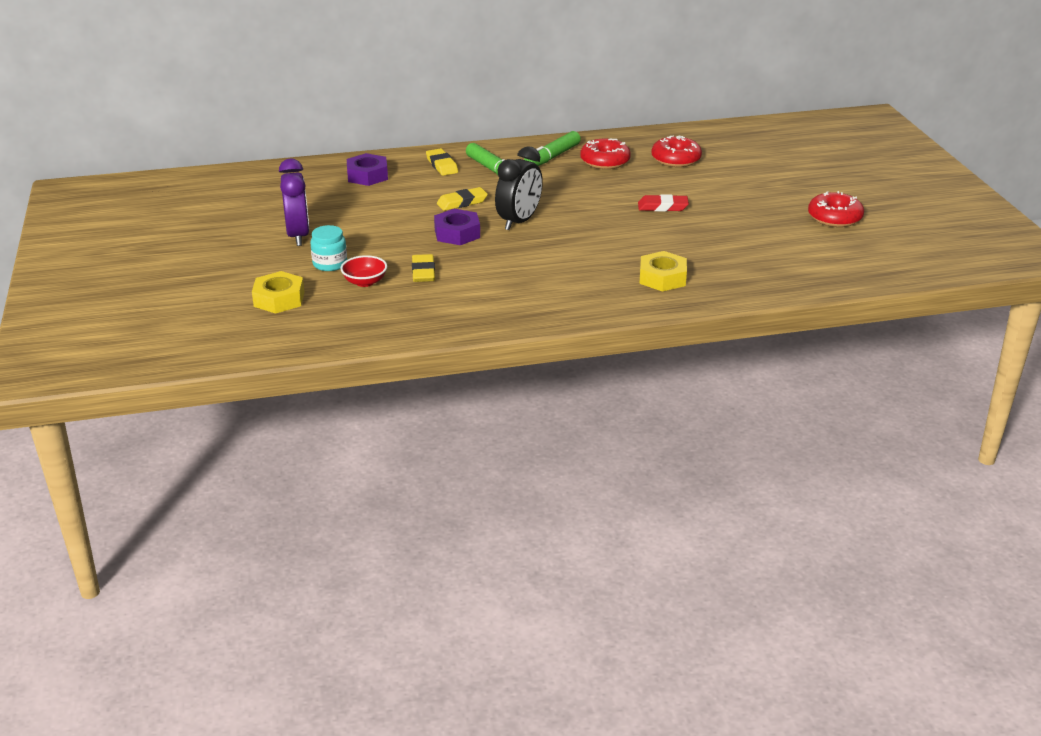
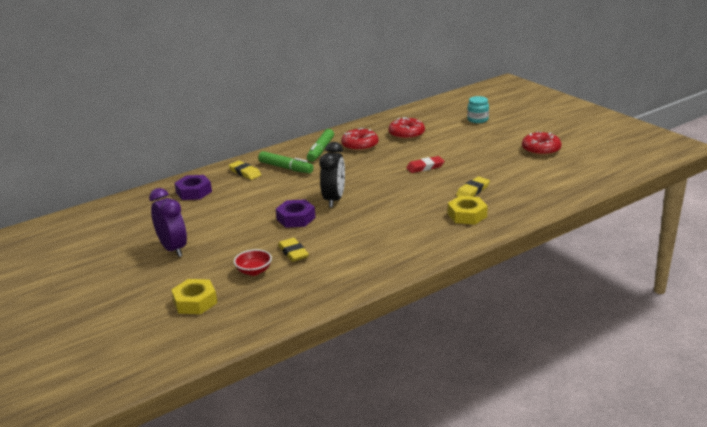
camera: 20 degrees left, 5 degrees down
(330, 264) = (215, 264): turquoise jar -> turquoise jar (477, 120)
(462, 202) = (281, 195): yellow eraser -> yellow eraser (473, 191)

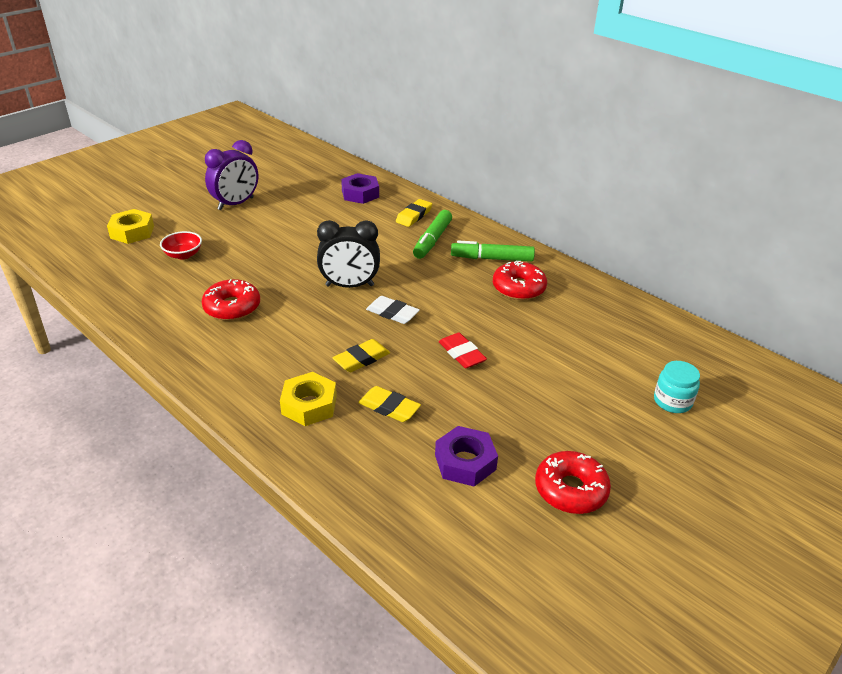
camera: 75 degrees right, 10 degrees up
(293, 252) = (219, 273): yellow eraser -> yellow eraser (361, 359)
(296, 218) = (299, 264): purple nut -> purple nut (465, 462)
(374, 186) = (392, 313): none -> white eraser
(406, 134) = (575, 326): red donut -> red donut (232, 307)

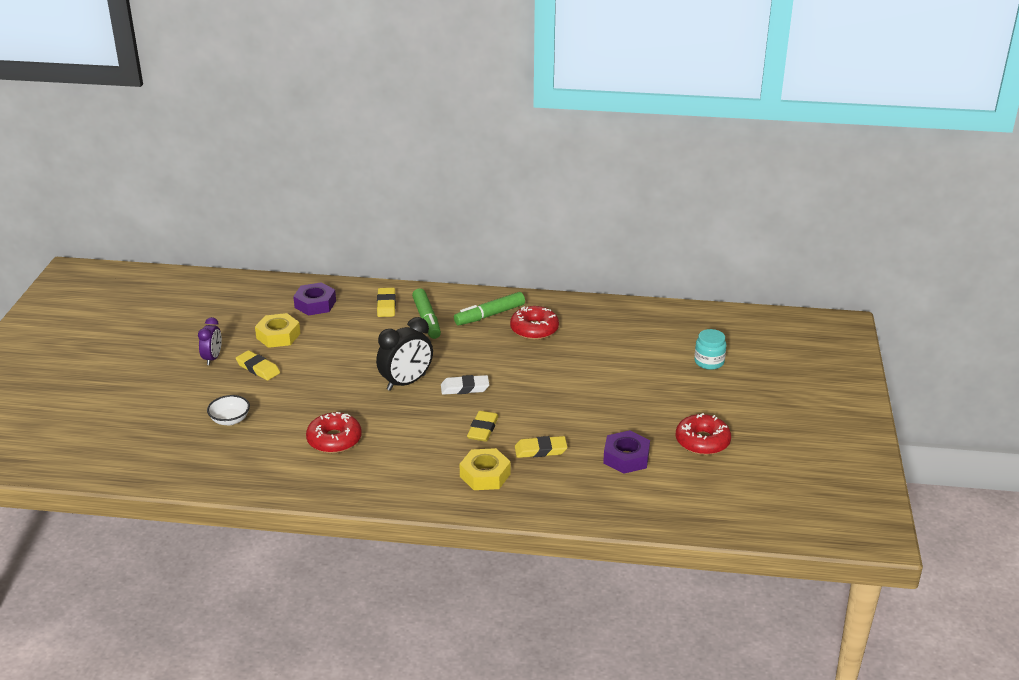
camera: 35 degrees left, 5 degrees down
(132, 232) = (150, 422): yellow nut -> yellow nut (278, 336)
(183, 255) = (230, 420): red bowl -> white bowl
(236, 204) = (212, 358): purple clock -> purple clock, size x0.62
(255, 224) = (258, 368): none -> yellow eraser
(461, 353) = (547, 393): red eraser -> none

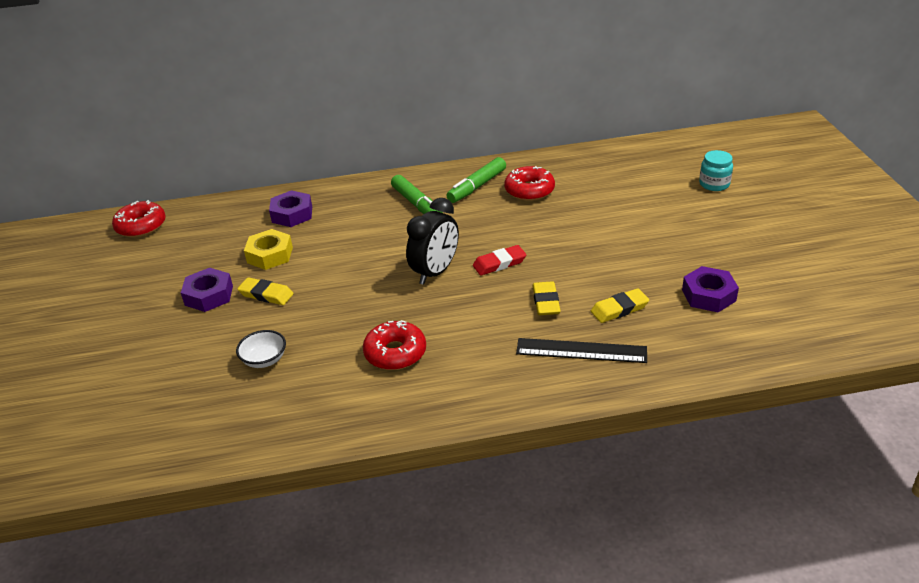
camera: 15 degrees left, 5 degrees up
(212, 358) = (209, 295): purple clock -> purple nut
(386, 305) = (367, 199): yellow eraser -> none
(465, 388) = (499, 263): white eraser -> red eraser
(485, 475) = (581, 350): yellow nut -> black ruler
(702, 442) = (767, 261): red donut -> red donut (141, 226)

